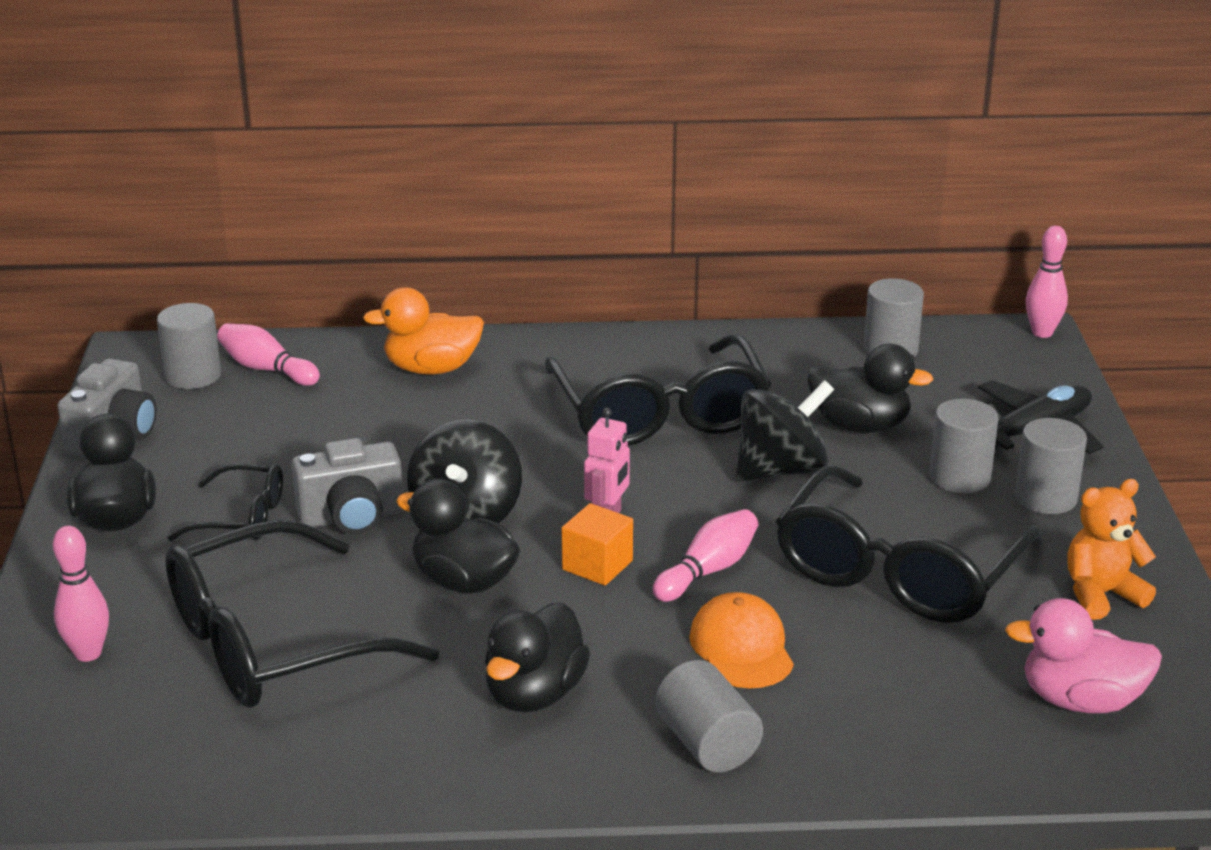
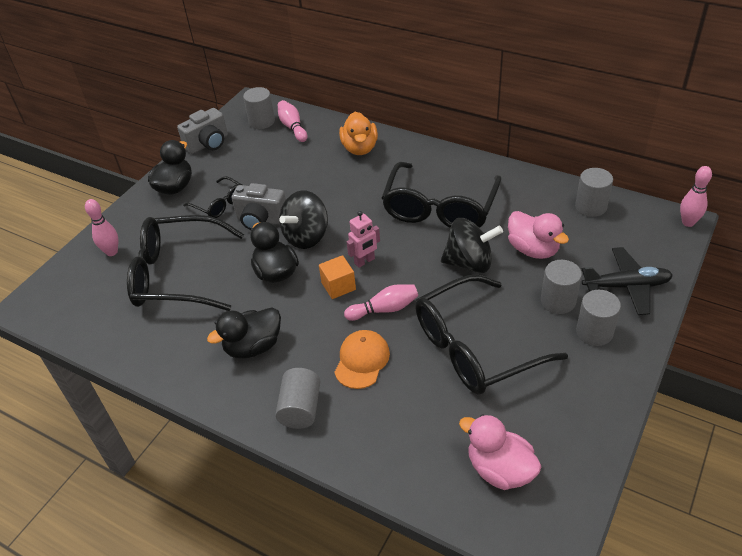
camera: 35 degrees right, 15 degrees up
(431, 369) = (360, 148): orange duck -> orange duck turned 120 degrees counterclockwise
(860, 425) = (533, 249): black duck -> pink duck
(1101, 594) = (570, 407): orange teddy bear -> none

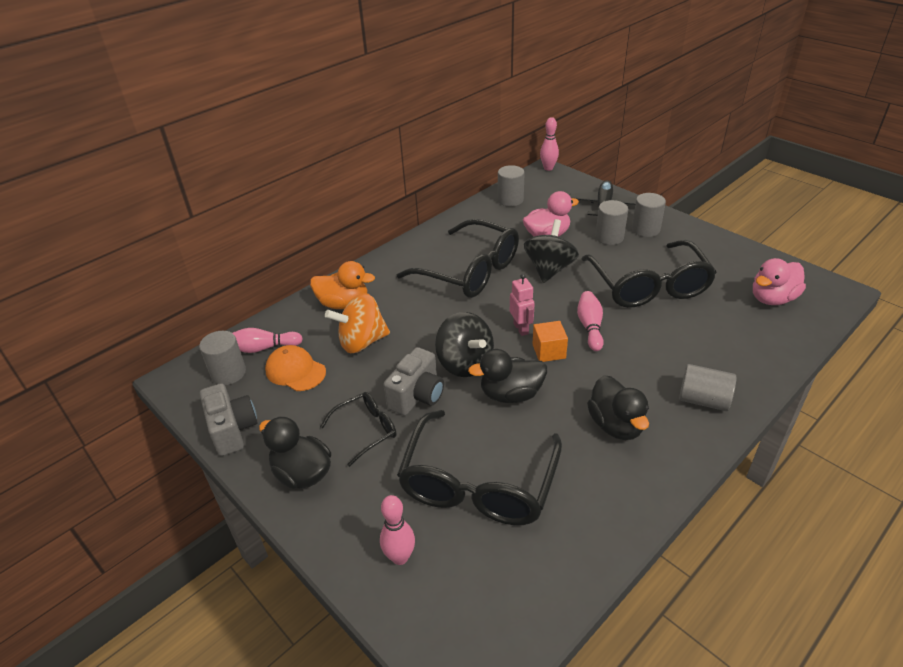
camera: 75 degrees left, 5 degrees down
(315, 172) = (362, 342): none -> orange spinning top
(362, 360) = (650, 351): orange cap -> orange cap (295, 371)

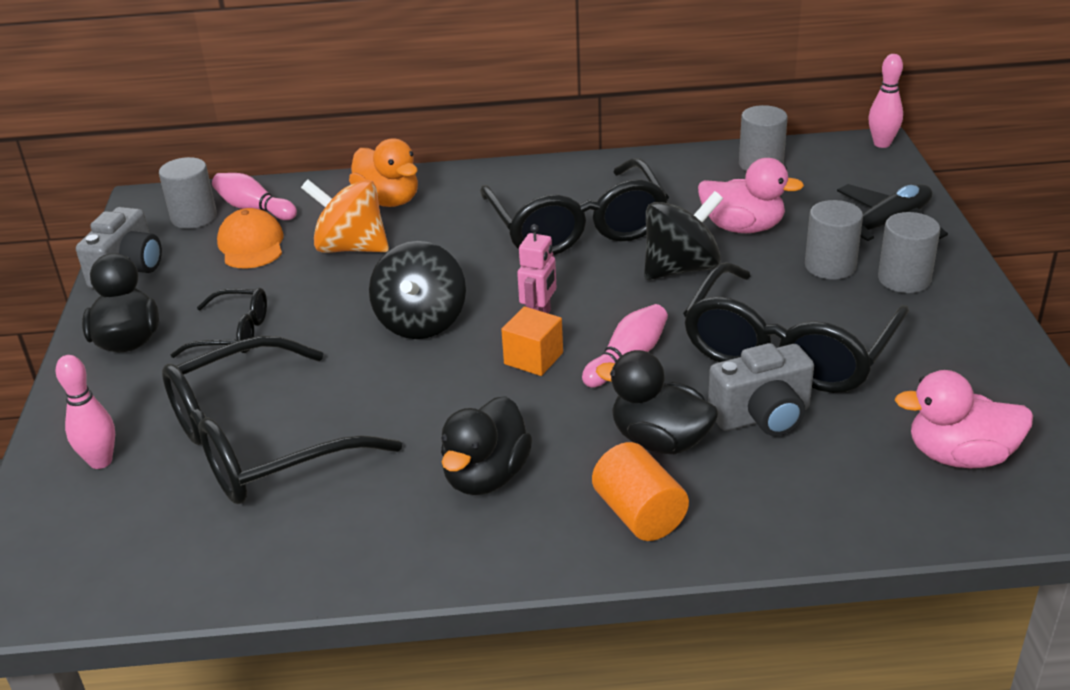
camera: 40 degrees right, 5 degrees down
(417, 396) = (325, 329): grey camera -> grey camera (762, 417)
(510, 394) = (421, 379): black duck -> black duck (660, 441)
(703, 400) = (639, 514): grey cylinder -> orange cylinder

